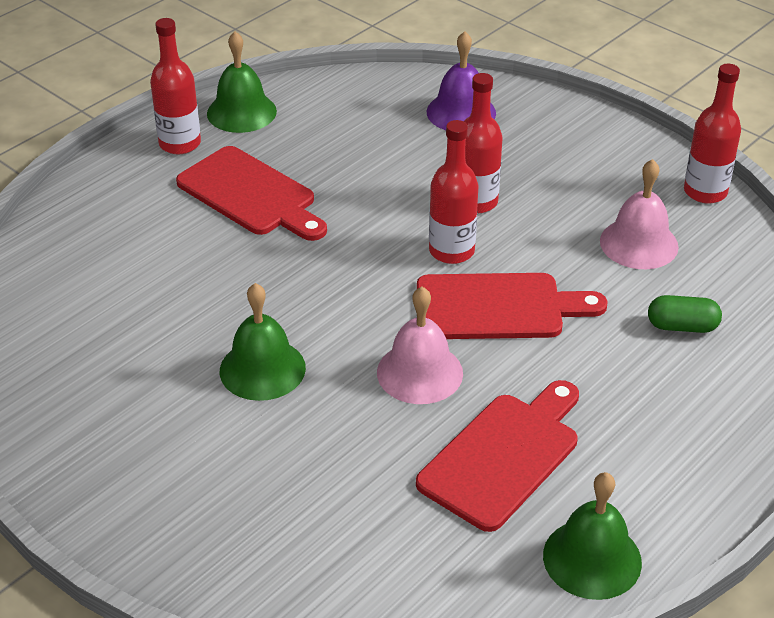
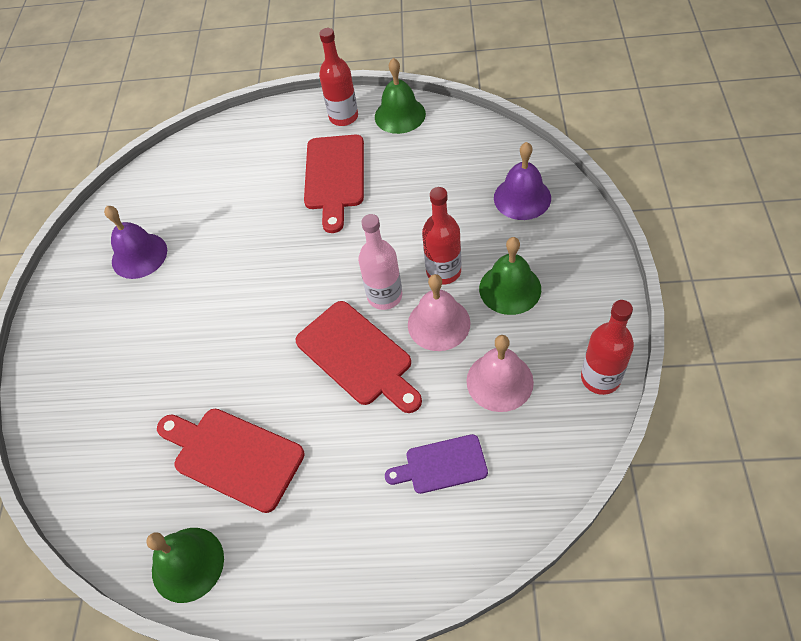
camera: 55 degrees right, 15 degrees up
(124, 388) = (139, 255): none -> purple bell
(262, 369) = (203, 295): green bell -> green bell (510, 288)
(419, 372) = (265, 363): pink bell -> pink bell (438, 323)
(451, 251) = (384, 296): red bottle -> pink bottle
(504, 456) = (233, 456): red cutting board -> red cutting board turned 150 degrees counterclockwise
(682, 326) = (441, 465): green capsule -> purple cutting board

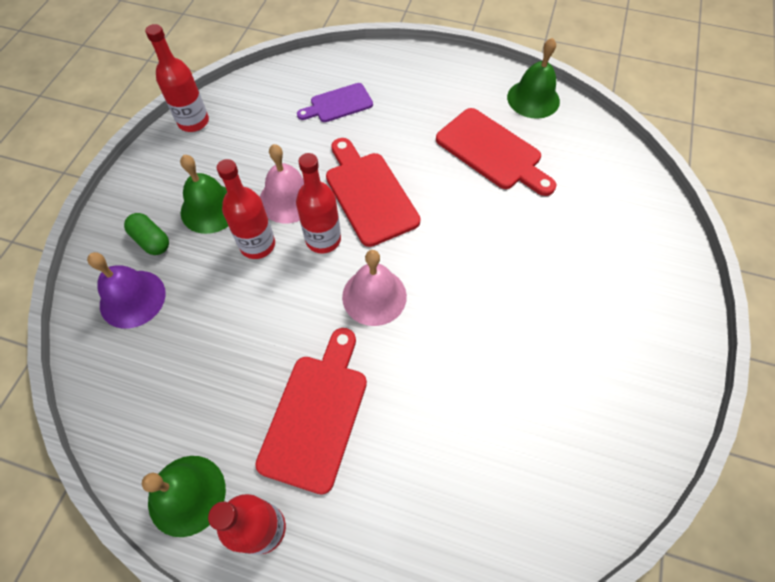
camera: 170 degrees left, 5 degrees up
(139, 255) = (580, 384): purple bell -> none
(384, 296) = (323, 239): pink bottle -> red bottle
(441, 465) = (338, 104): purple cutting board -> purple cutting board turned 150 degrees clockwise
(499, 381) = (266, 141): pink bell -> pink bell (374, 296)
(543, 243) = (151, 241): none -> green capsule

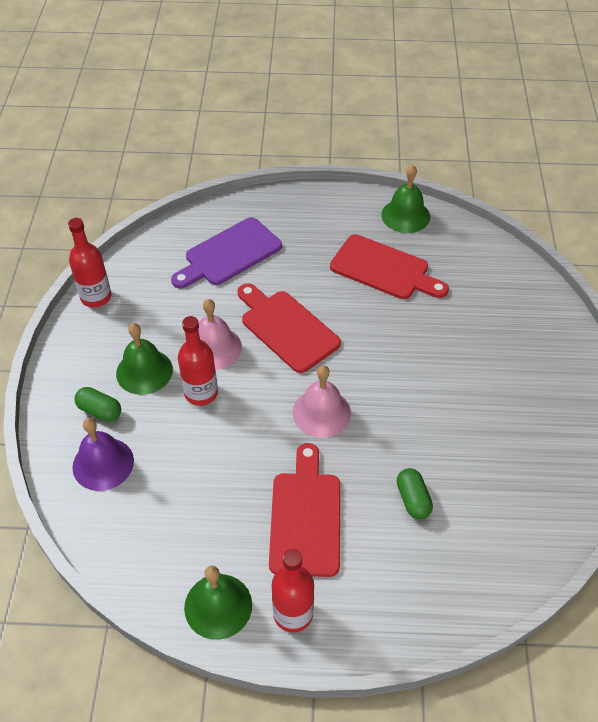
camera: 15 degrees left, 10 degrees down
(323, 239) = (259, 375): red bottle -> none
(338, 104) = (229, 254): purple cutting board -> purple cutting board, size x1.61
(441, 424) = (413, 499): none -> green capsule

